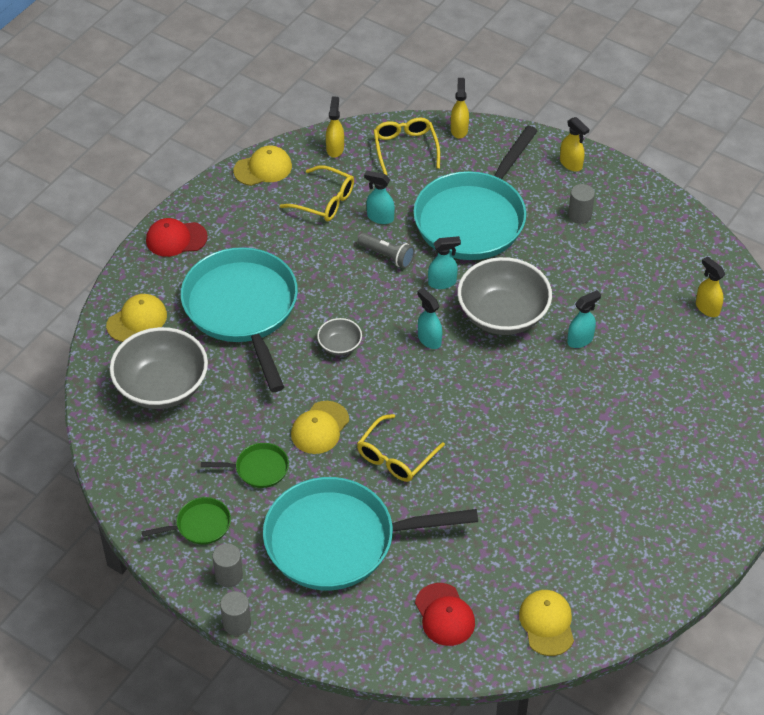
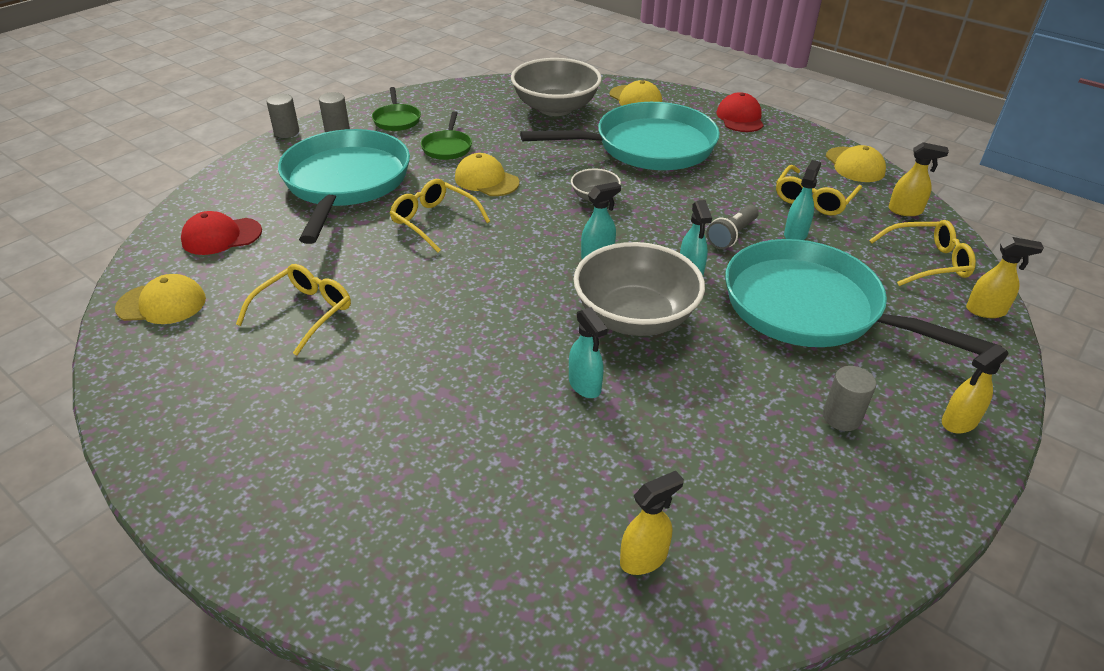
camera: 95 degrees right, 10 degrees down
(538, 519) = (304, 313): none -> yellow glasses

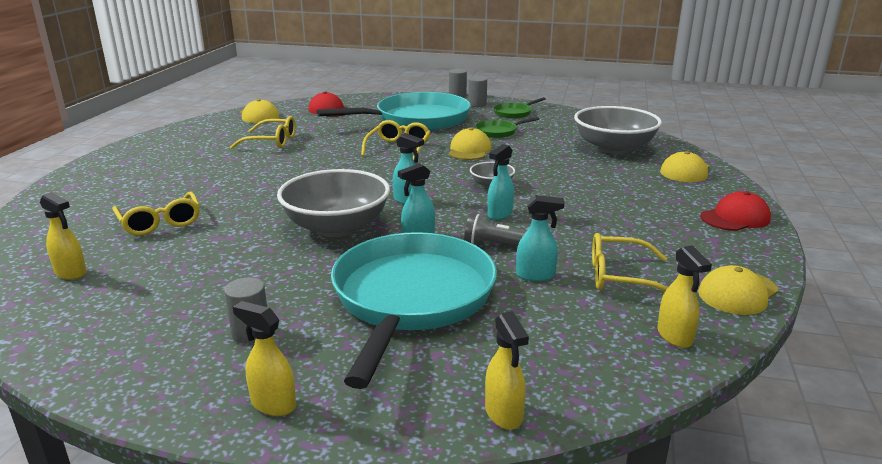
camera: 65 degrees right, 15 degrees down
(585, 385) = (242, 225): turquoise spray bottle -> turquoise spray bottle (499, 214)
(647, 147) = (604, 189): turquoise pan -> none
(927, 262) = (571, 361): yellow glasses -> yellow glasses (160, 222)

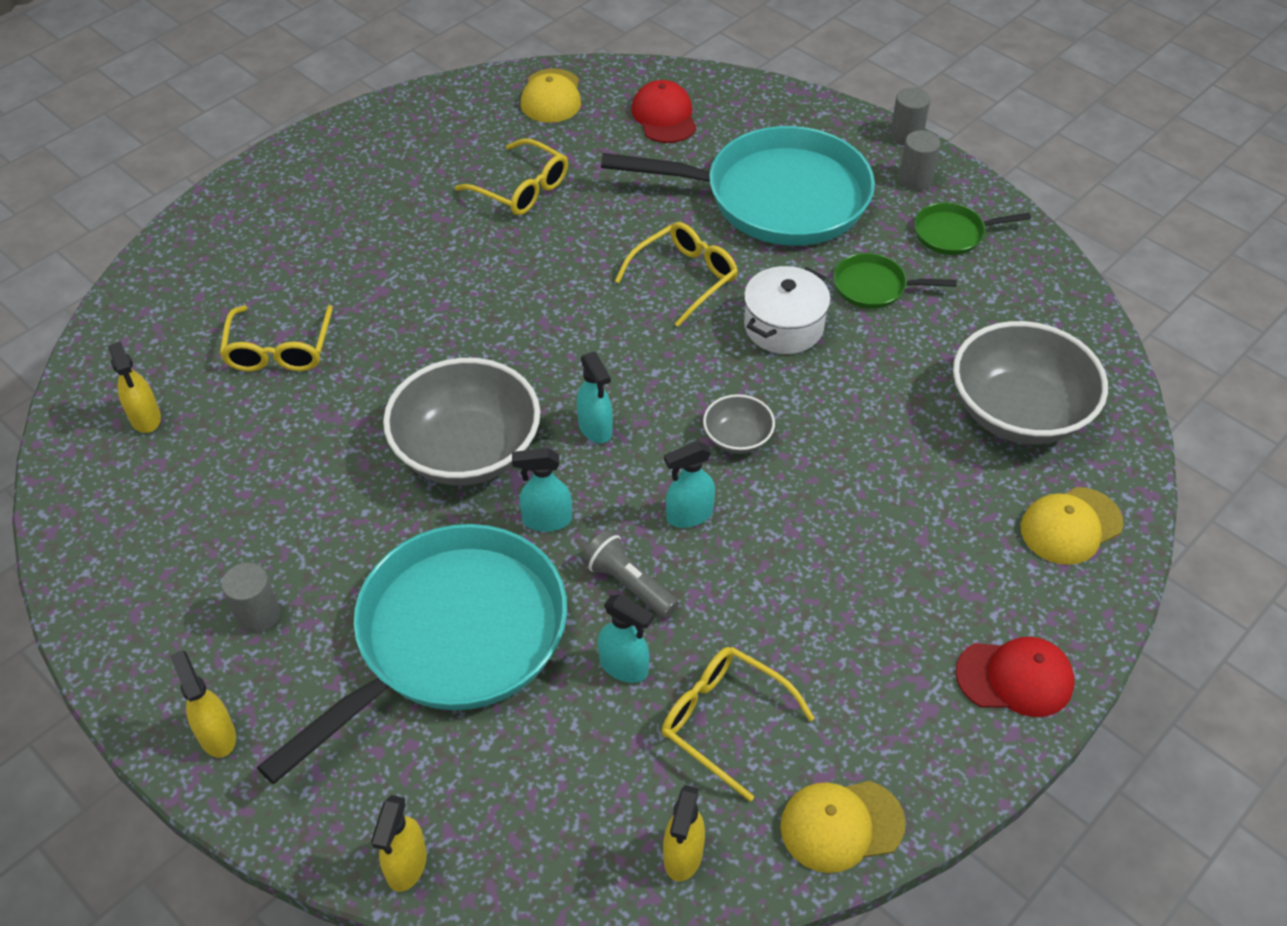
camera: 30 degrees right, 25 degrees up
(469, 150) = (783, 326): yellow cap -> white pot

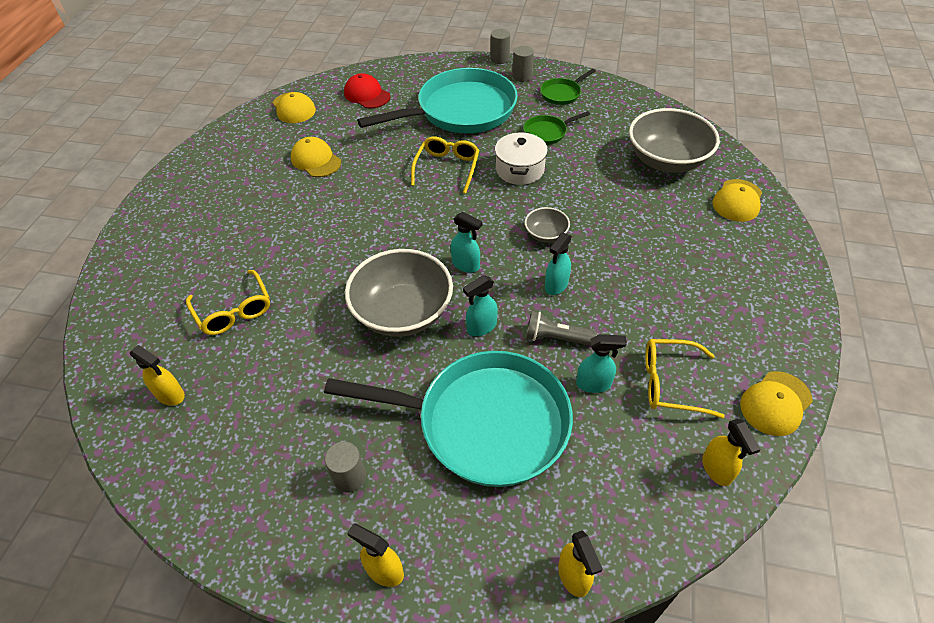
camera: 30 degrees left, 0 degrees up
(452, 639) = (484, 423): turquoise pan -> turquoise pan turned 90 degrees clockwise
(521, 189) = (316, 160): yellow glasses -> yellow cap
(1015, 678) = (781, 283): red cap -> none

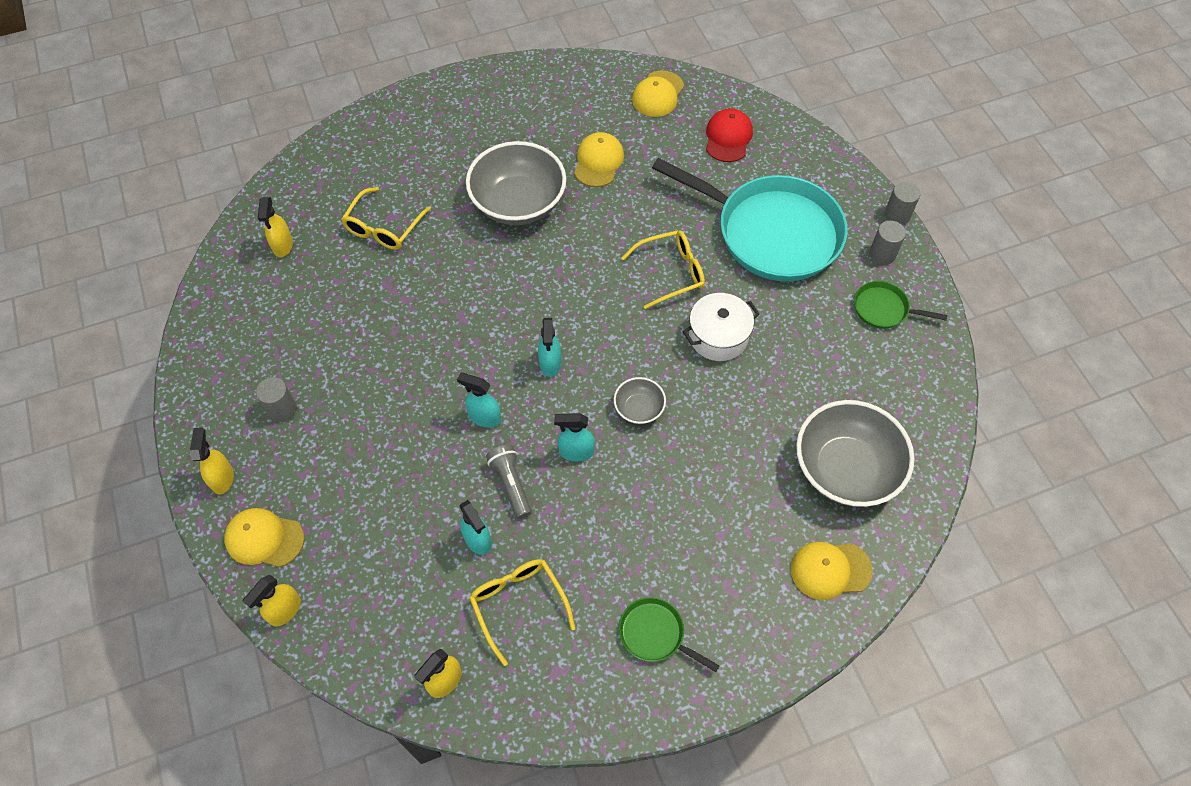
camera: 55 degrees right, 10 degrees up
(402, 312) = (461, 347): grey bowl -> grey bowl (518, 203)
(484, 423) = (385, 474): turquoise pan -> none
(547, 132) = (800, 330): green pan -> green pan (655, 634)
(775, 403) = (551, 708): yellow cap -> yellow cap (264, 539)

